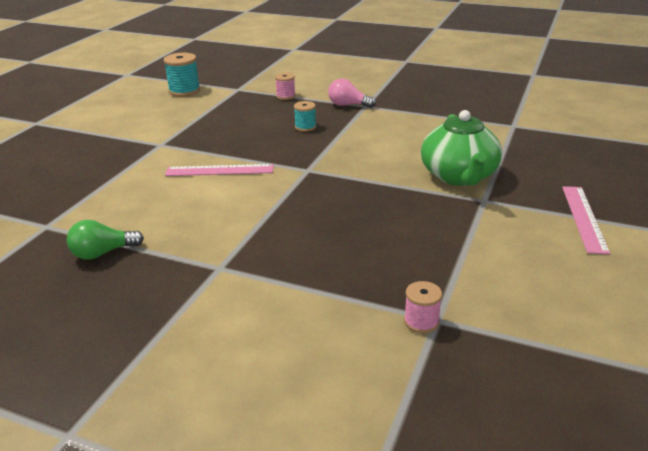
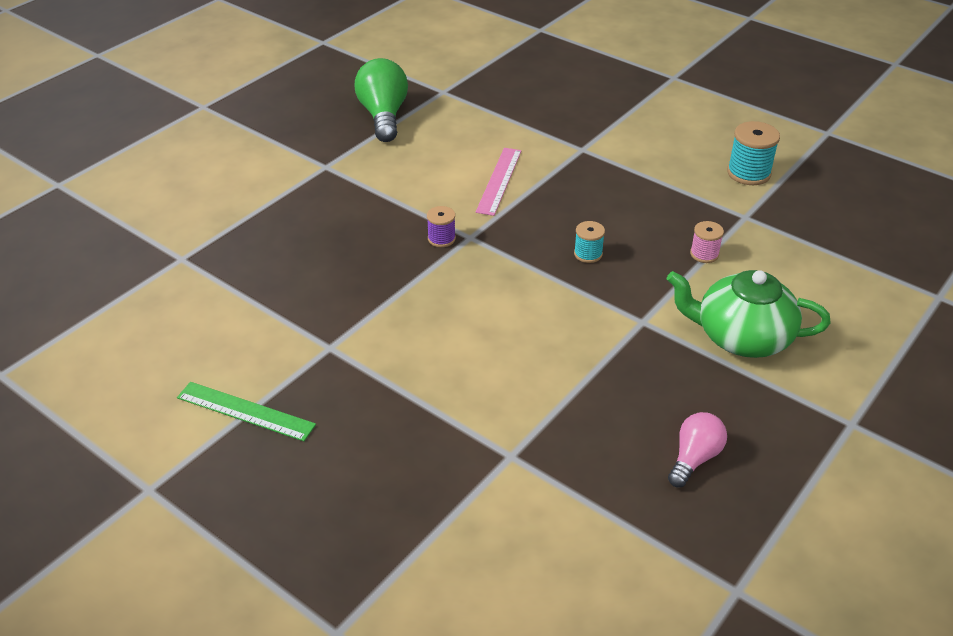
camera: 105 degrees right, 10 degrees up
(103, 253) = (383, 116): green light bulb -> green light bulb, size x1.67
(317, 180) = (441, 239): none -> purple spool
(348, 105) = (651, 305): pink light bulb -> pink light bulb (694, 458)
(421, 322) = (185, 250): pink spool -> none
(459, 176) = (392, 346): green teapot -> green teapot (741, 337)
(584, 218) = (245, 411): pink ruler -> green ruler

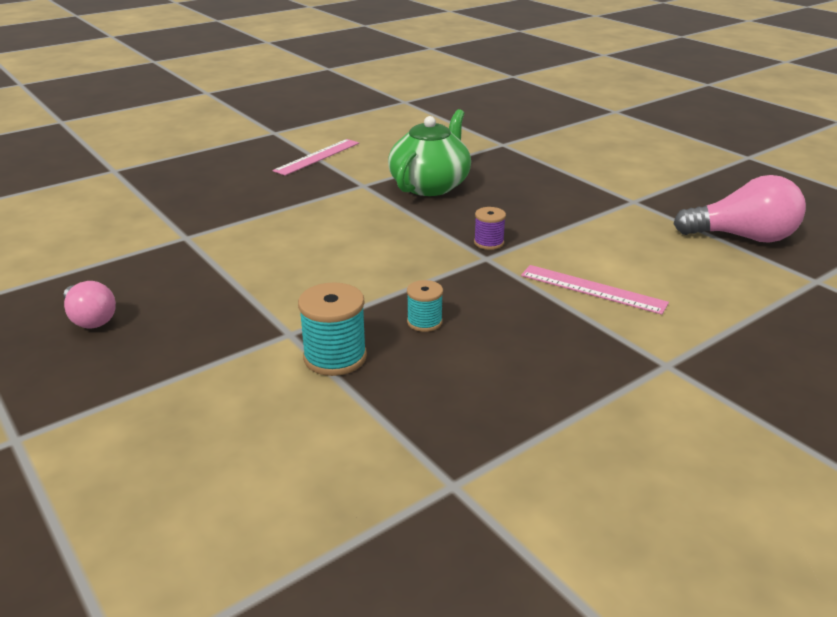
camera: 105 degrees right, 10 degrees down
(245, 411) = (317, 157): green ruler -> pink ruler
(383, 116) = (742, 237): green light bulb -> pink light bulb
(704, 254) = (381, 413): pink spool -> none
(741, 337) = (212, 397): green teapot -> green teapot (430, 185)
(748, 173) = (579, 533): turquoise spool -> turquoise spool (335, 357)

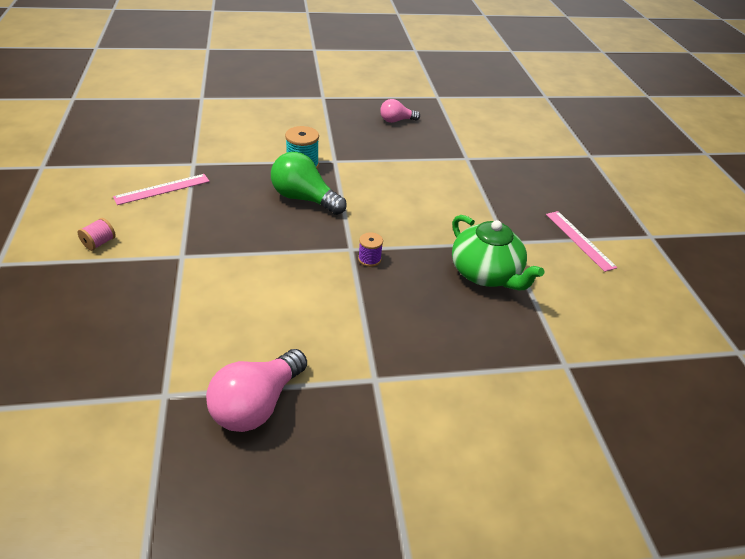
camera: 115 degrees right, 10 degrees up
(424, 322) = (304, 199): turquoise spool -> green light bulb
(592, 289) = (273, 272): pink ruler -> pink ruler (162, 189)
(762, 456) = (99, 243): none -> pink spool

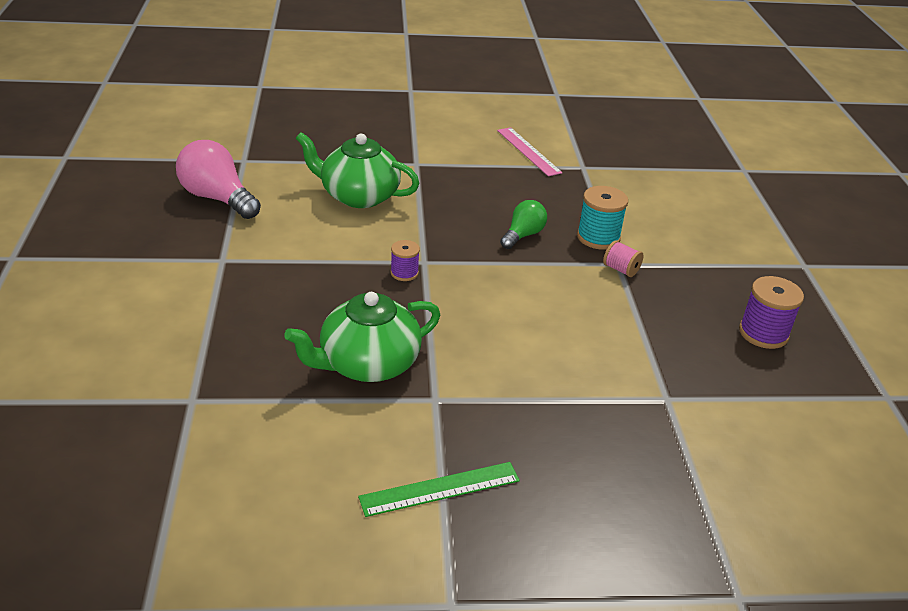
camera: 95 degrees right, 5 degrees down
(99, 243) = (437, 126): pink spool -> pink spool (620, 269)
(247, 292) = (358, 196): none -> green teapot
(304, 199) = (523, 235): green light bulb -> green light bulb, size x0.60
(396, 121) = (763, 333): pink light bulb -> purple spool
(580, 240) = (440, 489): pink ruler -> green ruler

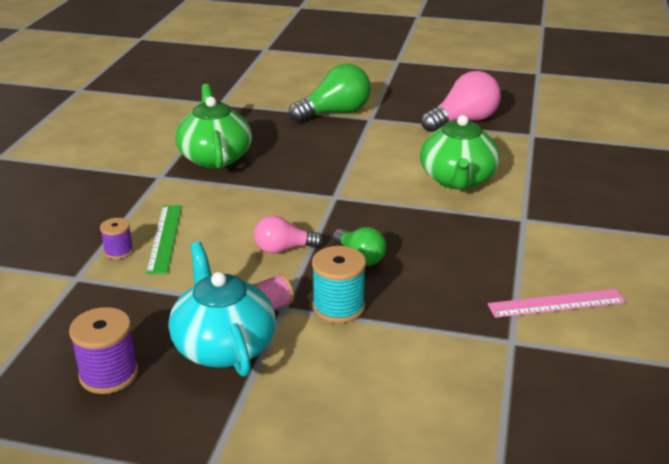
camera: 110 degrees right, 5 degrees down
(209, 288) = (335, 113): none -> green light bulb
(358, 196) = (457, 180): green teapot -> green teapot turned 150 degrees clockwise
(404, 273) = (321, 185): purple spool -> purple spool (118, 251)
(440, 489) = (80, 165): green ruler -> green ruler (164, 238)
(535, 277) = (283, 249): none -> pink light bulb
(685, 283) = (223, 346): none -> turquoise teapot

